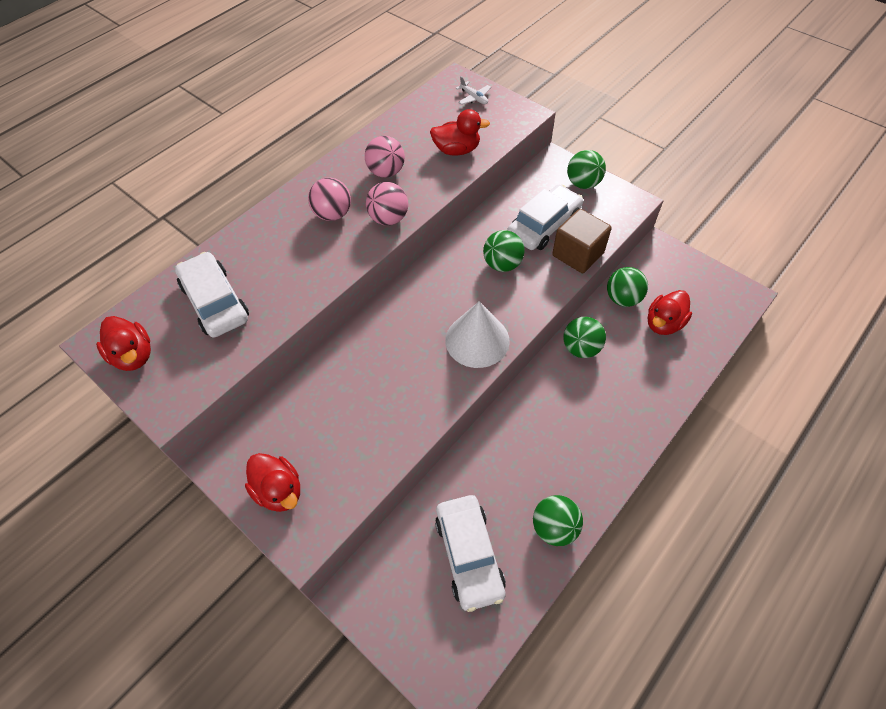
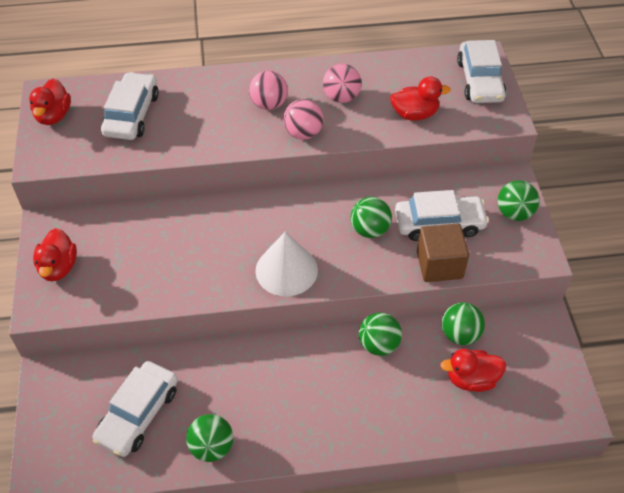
camera: 40 degrees right, 5 degrees down
(457, 150) = (414, 114): red duck -> red duck turned 45 degrees counterclockwise
(474, 98) = (479, 80): white plane -> white car

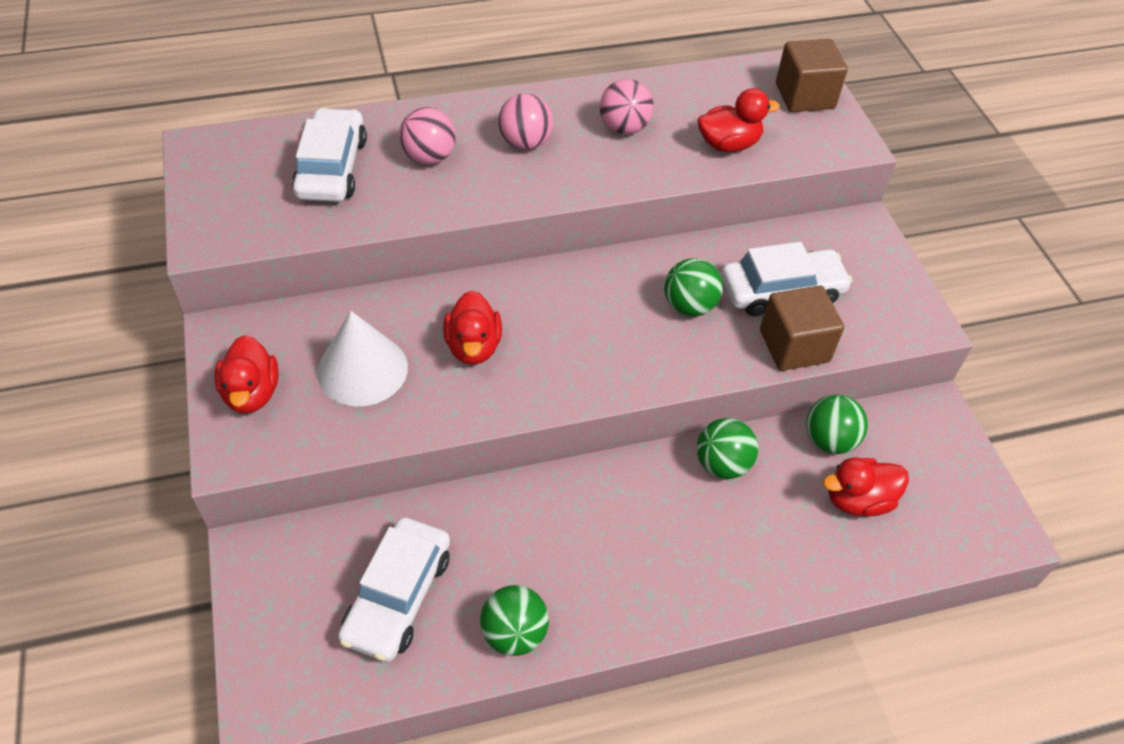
camera: 10 degrees left, 0 degrees up
(53, 116) = (216, 176): red duck -> red duck (473, 346)
(286, 270) = (585, 370): white cone -> white cone (362, 369)
(303, 133) = (581, 178): pink ball -> pink ball (429, 157)
(479, 80) = (804, 96): white car -> brown cube
(514, 213) = (878, 269): green ball -> none

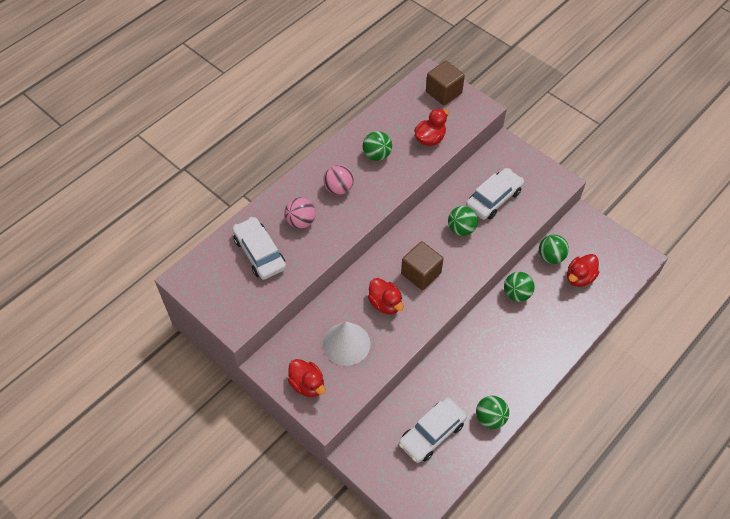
camera: 30 degrees left, 5 degrees up
(397, 596) = (432, 433): white car -> white car turned 60 degrees clockwise
(624, 128) = (377, 155): pink ball -> green ball
(794, 346) = (517, 223): brown cube -> brown cube (421, 273)

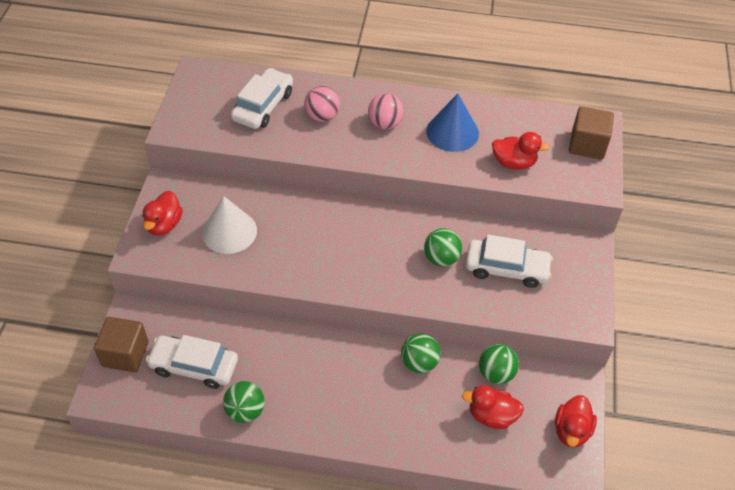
camera: 55 degrees right, 5 degrees down
(377, 155) = (452, 132): green ball -> blue cone
(385, 303) = (298, 239): red duck -> red duck (571, 431)
(421, 273) = (357, 251): brown cube -> brown cube (125, 354)

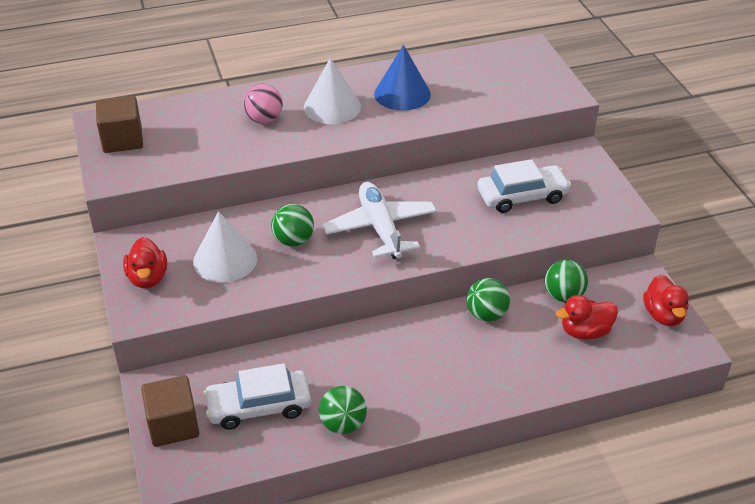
camera: 25 degrees left, 10 degrees down
(263, 106) = (195, 129): white car -> none
(367, 252) = (380, 228): none -> white plane
(385, 124) = (332, 107): pink ball -> white cone
(441, 258) = (456, 209): green ball -> green ball (293, 240)
(514, 163) = (478, 100): red duck -> none
(587, 145) = (532, 67): brown cube -> brown cube (122, 140)

